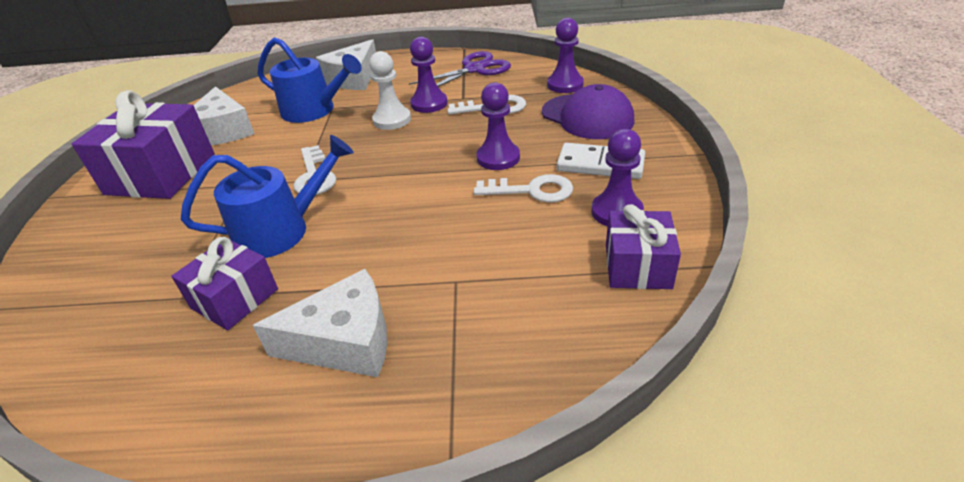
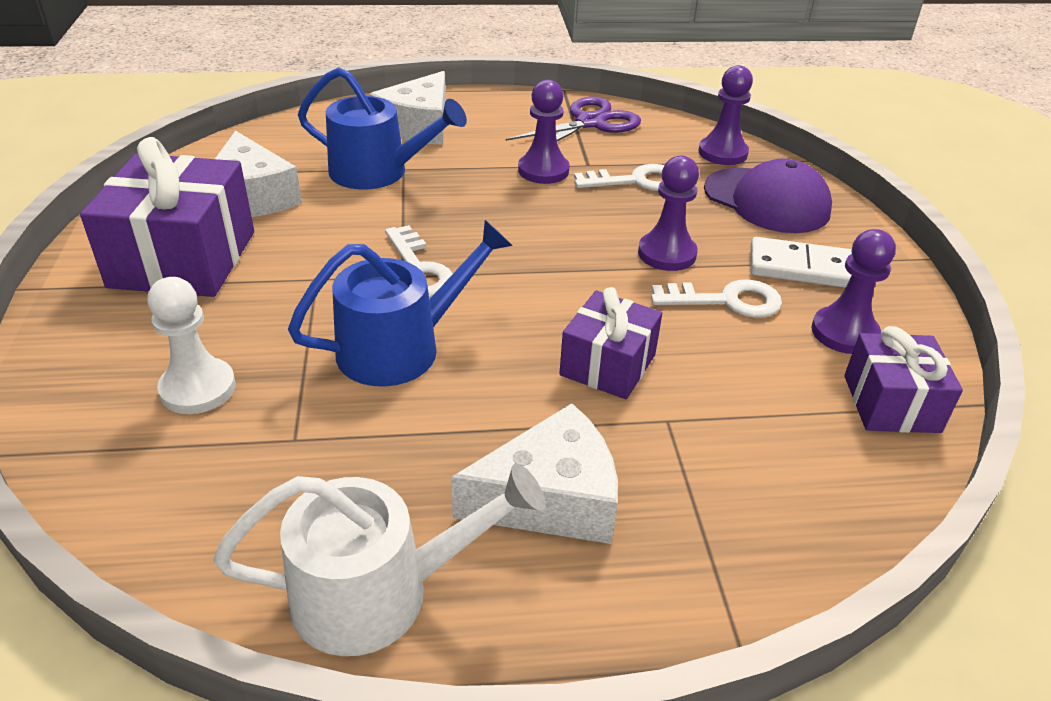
camera: 10 degrees left, 0 degrees up
(191, 412) = (377, 592): none -> white watering can
(235, 299) = (374, 441): purple gift -> purple gift (608, 365)
(392, 120) = (499, 192): white pawn -> white pawn (198, 388)

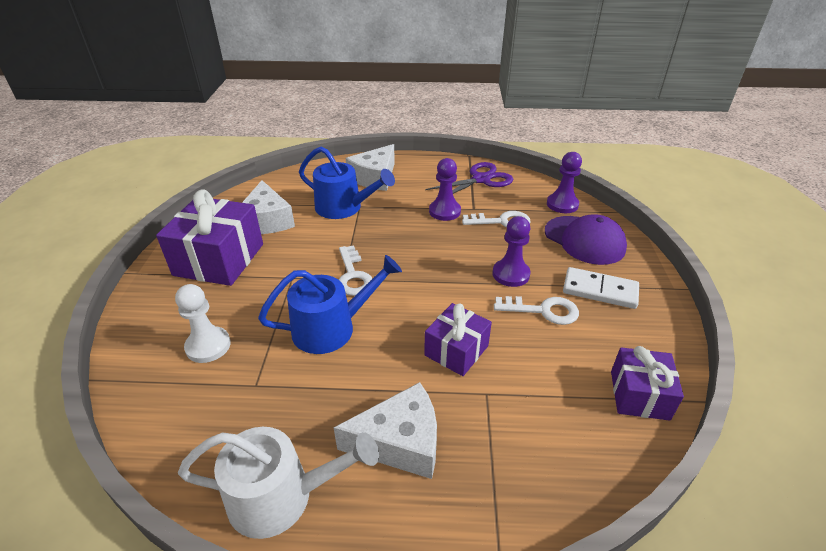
camera: 10 degrees right, 0 degrees up
(844, 333) = (617, 340): purple pawn -> none

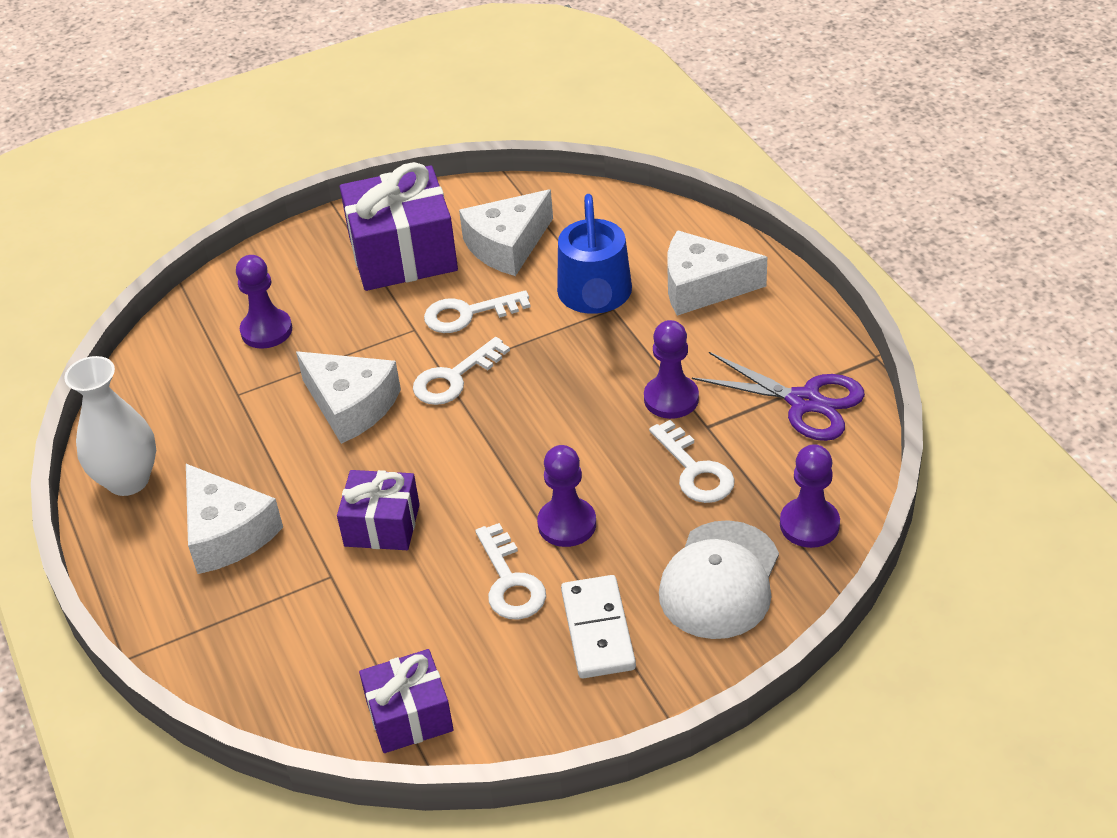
camera: 65 degrees right, 5 degrees up
(208, 346) = (266, 330): white pawn -> purple pawn
(281, 496) = (128, 480): white watering can -> white vase
(305, 252) = (468, 314): none -> white key
(331, 328) = (351, 406): blue watering can -> white cheese
(584, 240) = (720, 580): purple cap -> white cap

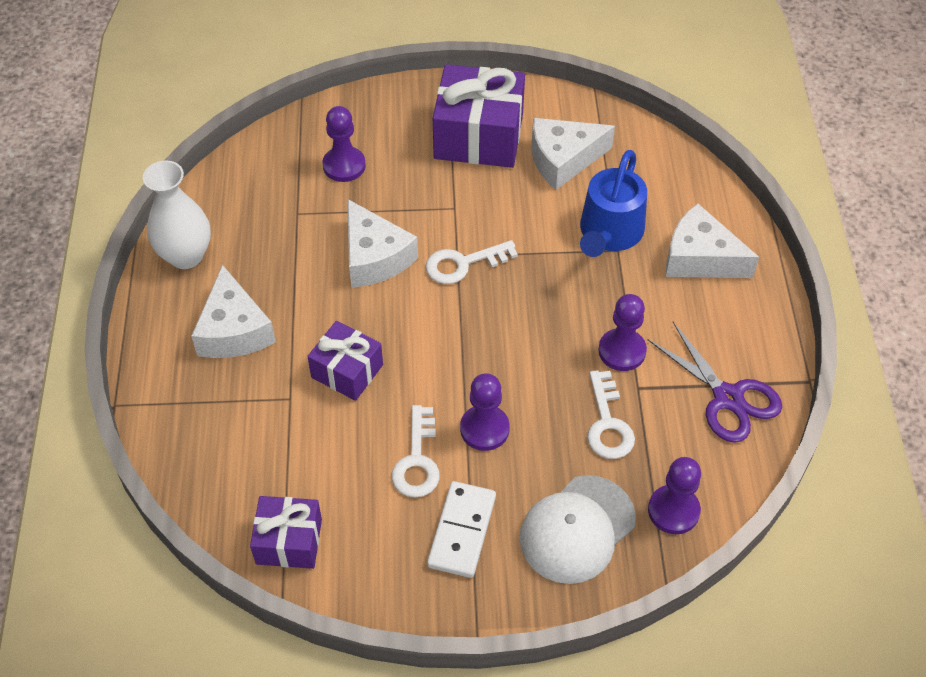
camera: 20 degrees right, 10 degrees up
(468, 314) = (502, 210): white key -> none

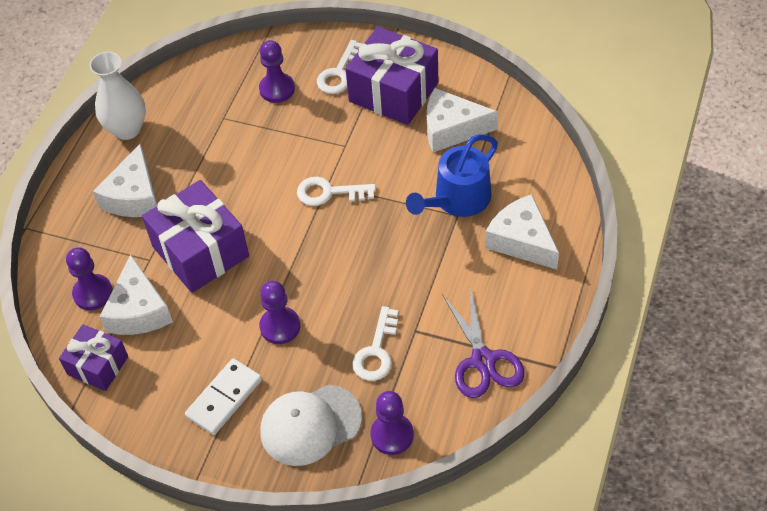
camera: 25 degrees right, 0 degrees up
(347, 371) = (200, 251): purple gift -> purple gift, size x1.69
(374, 257) = (264, 168): white cheese -> white cheese (138, 310)
(417, 460) = (218, 335): white key -> white key (339, 73)
(622, 351) = (417, 298): purple pawn -> purple pawn (93, 293)

